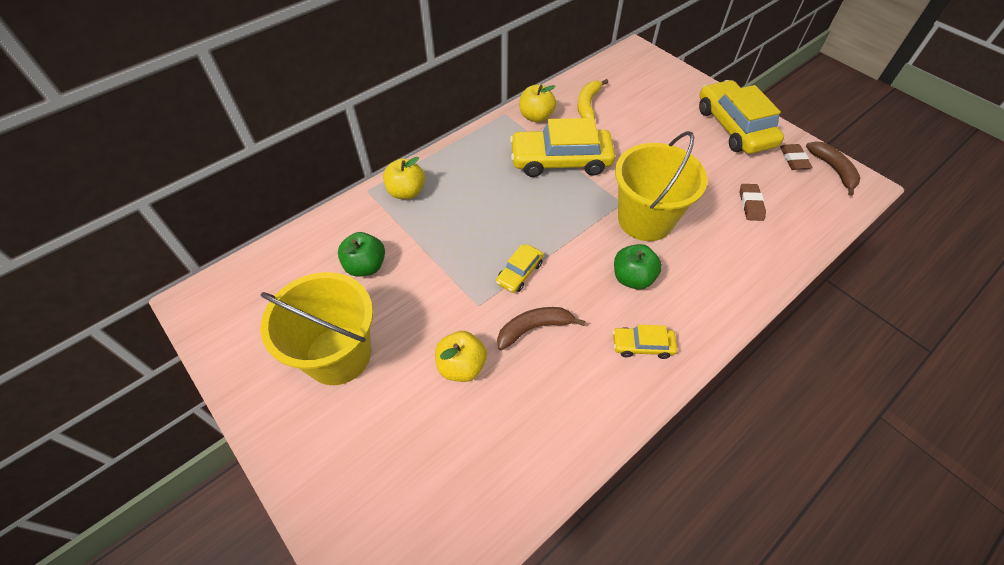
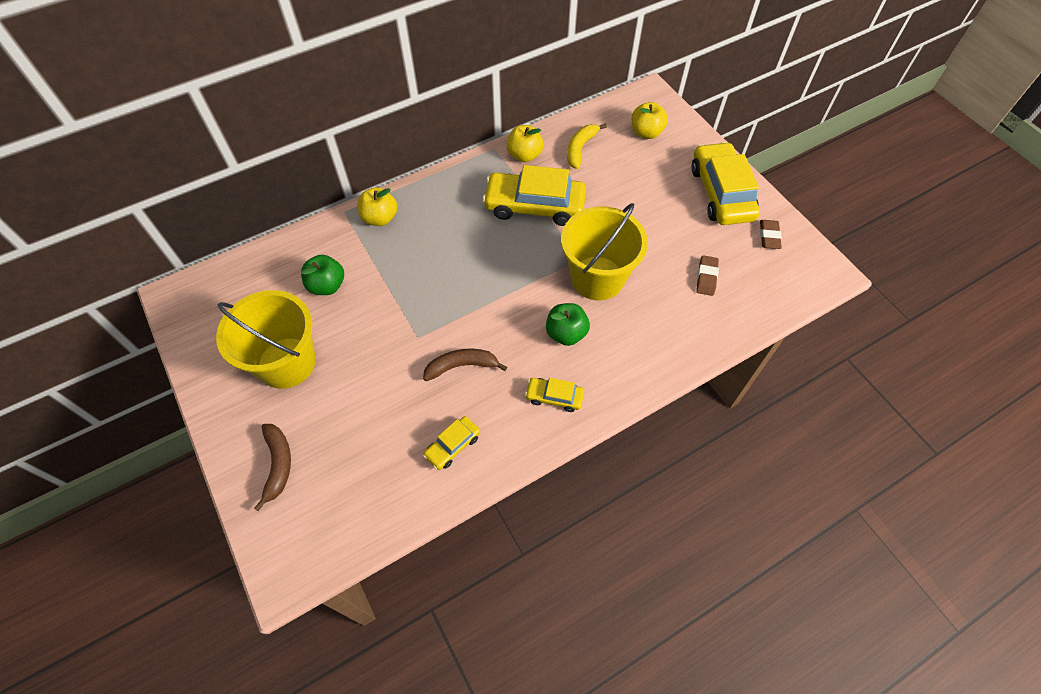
camera: 10 degrees right, 5 degrees up
(462, 366) = (389, 389): yellow apple -> yellow apple (646, 133)
(519, 272) = (463, 312): yellow car -> yellow car (452, 445)
(833, 169) = (805, 253): brown banana -> brown banana (278, 464)

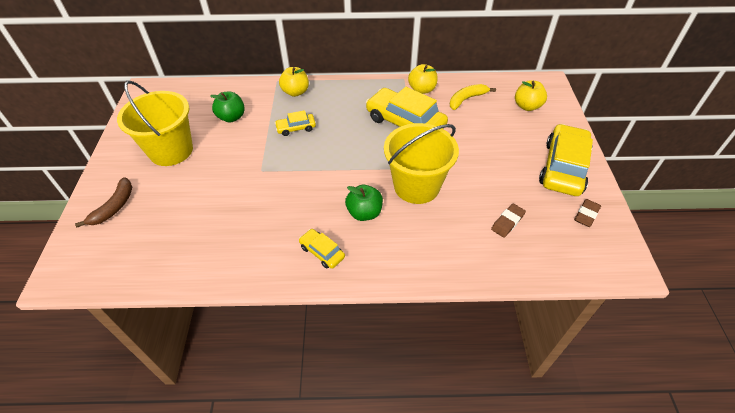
camera: 30 degrees right, 10 degrees down
(452, 445) = (226, 249): yellow car -> yellow car (296, 128)
(462, 366) = (274, 201): brown banana -> none

